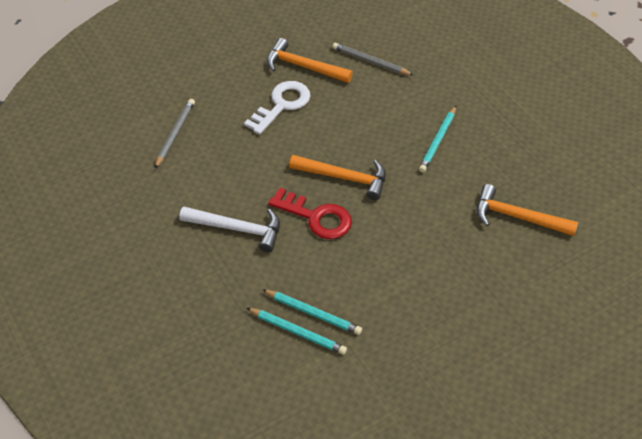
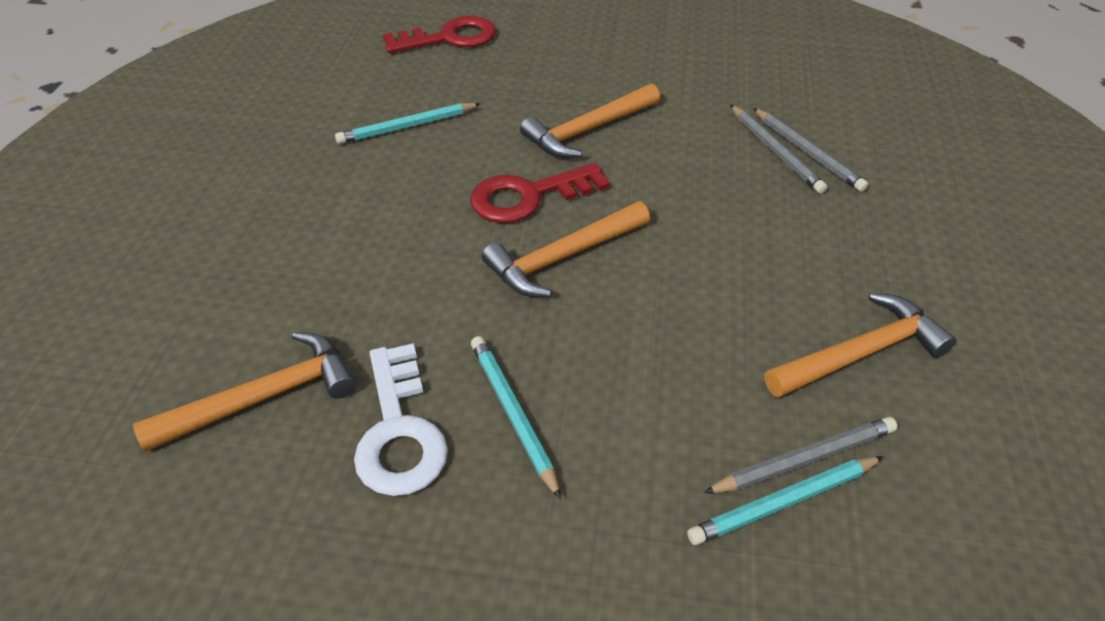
camera: 130 degrees right, 5 degrees down
(186, 146) = (775, 151): none -> grey pencil
(198, 371) = (449, 38): none -> red key
(237, 229) = (588, 130): white hammer -> orange hammer
(282, 105) = (780, 276): white key -> white key (399, 431)
(298, 332) = (402, 106): turquoise pencil -> turquoise pencil (783, 502)

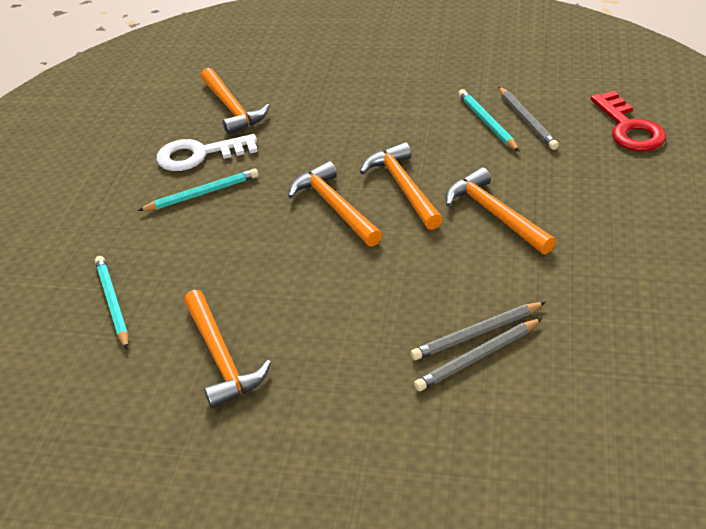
camera: 95 degrees right, 5 degrees down
(528, 196) = (403, 187): red key -> orange hammer
(804, 459) = (140, 316): grey pencil -> grey pencil (527, 120)

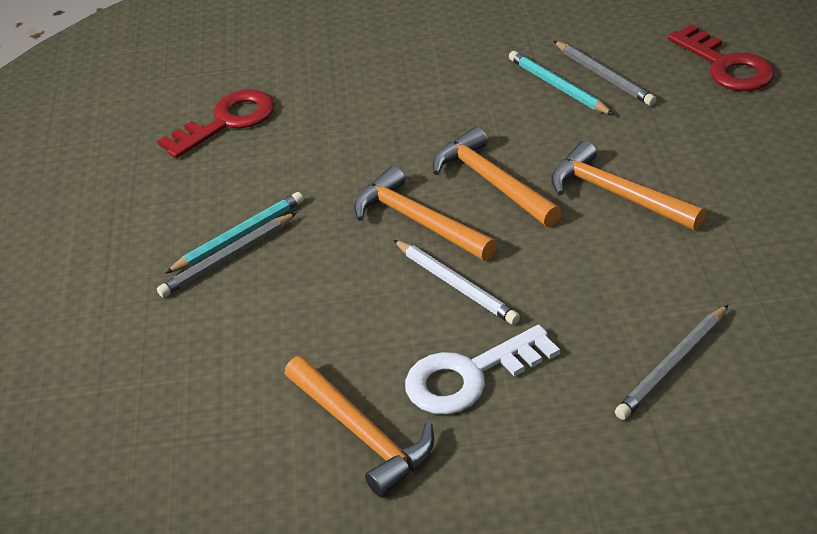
camera: 15 degrees left, 0 degrees up
(113, 303) = (186, 396): turquoise pencil -> none
(200, 155) = (212, 188): white key -> white key (470, 376)
(232, 108) = (227, 122): orange hammer -> red key
(340, 260) = (456, 285): none -> white pencil
(476, 334) = (659, 338): grey pencil -> grey pencil (227, 258)

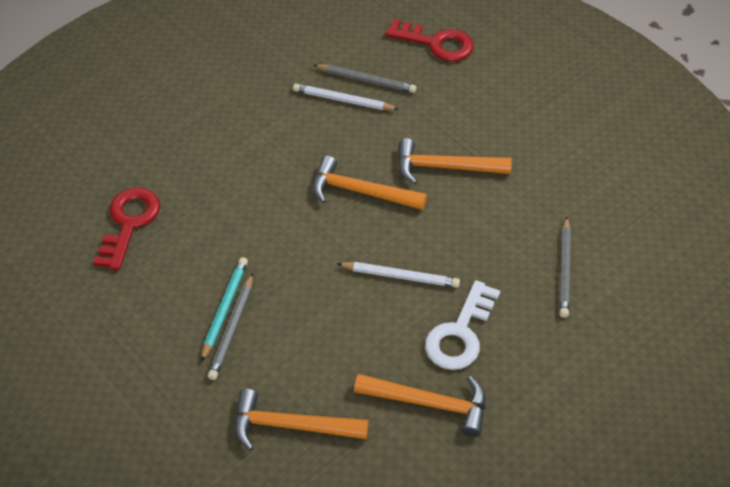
camera: 40 degrees left, 10 degrees up
(418, 221) = (337, 242): orange hammer -> orange hammer (291, 426)
(557, 86) = (343, 100): turquoise pencil -> white pencil

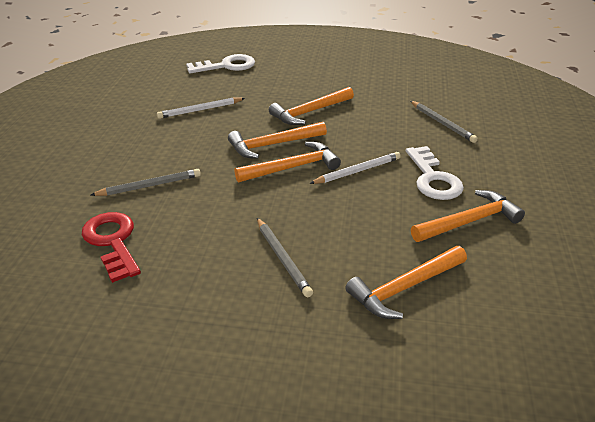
camera: 40 degrees left, 15 degrees down
(224, 308) = (260, 250): turquoise pencil -> none
(347, 233) = (292, 167): none -> orange hammer
(366, 80) = (203, 96): grey pencil -> grey pencil (149, 186)
(436, 43) = (226, 66): red key -> white key

